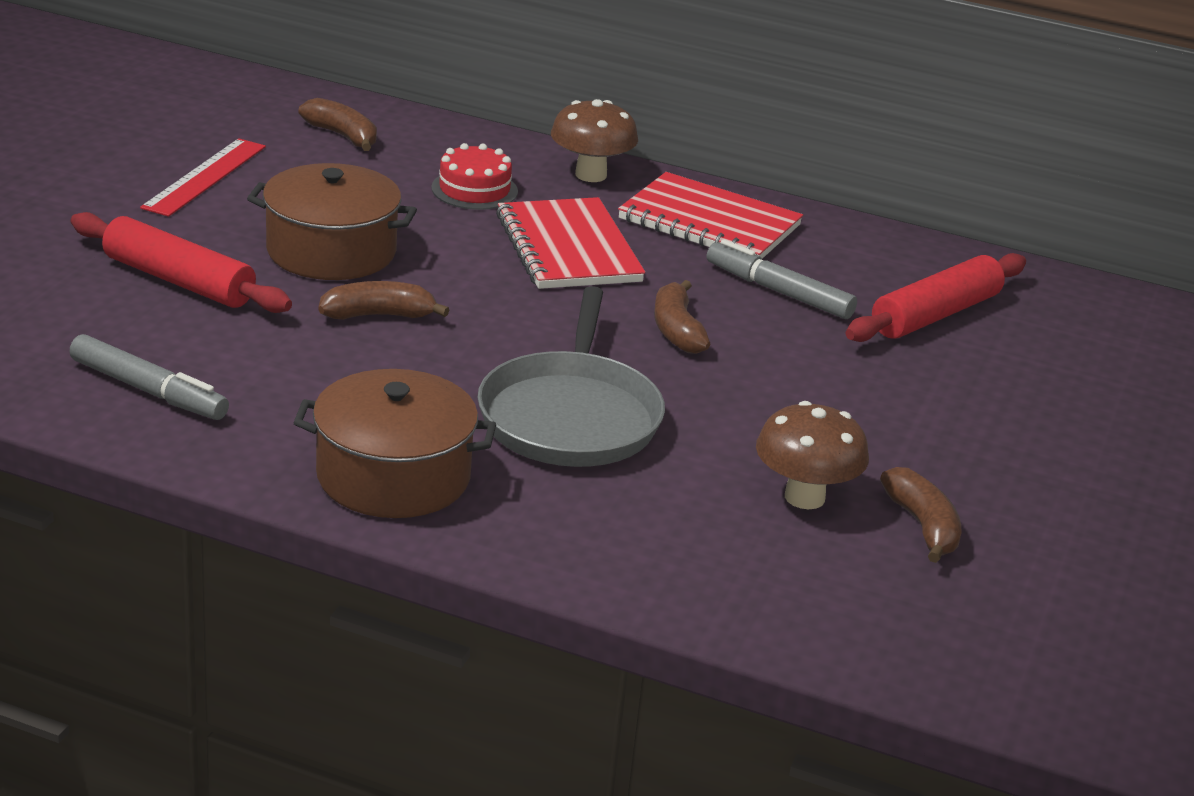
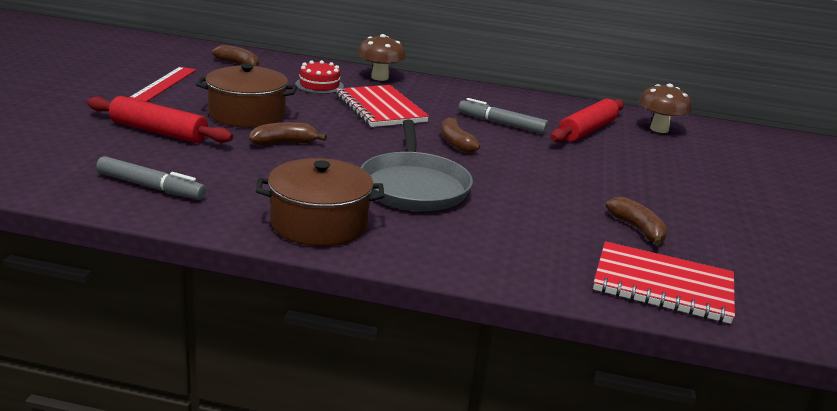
camera: 10 degrees left, 5 degrees down
(709, 223) = (451, 95): red notebook -> red notebook (663, 286)
(804, 497) = (565, 219): brown mushroom -> brown mushroom (659, 129)

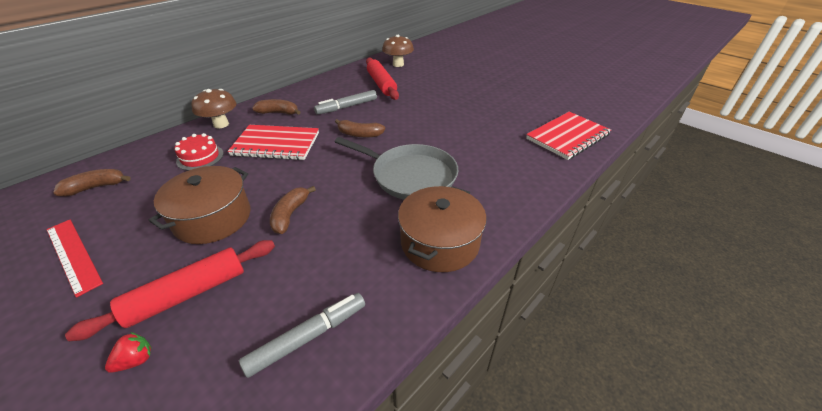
camera: 55 degrees left, 15 degrees up
(91, 134) = (136, 360): none -> red strawberry
(637, 229) = (507, 119): brown banana -> brown banana (278, 113)

